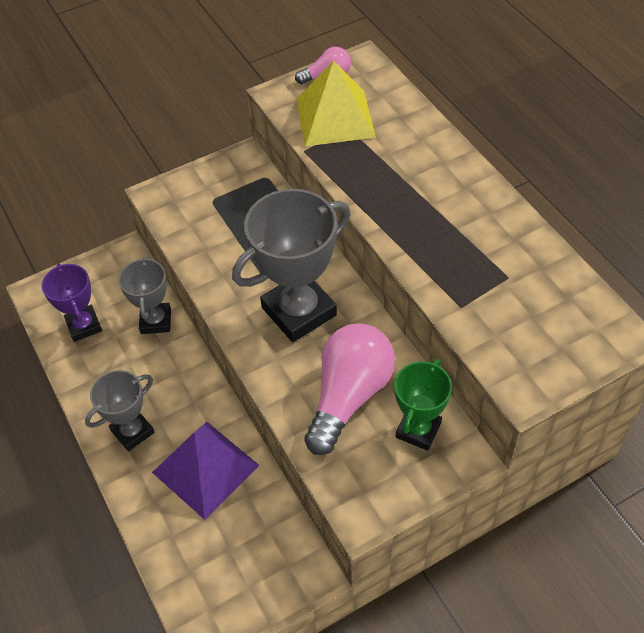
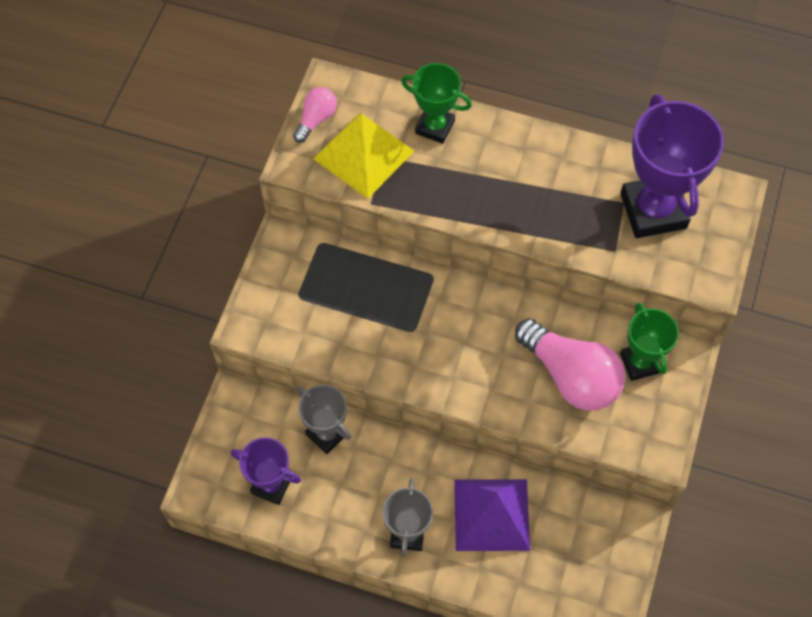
camera: 45 degrees left, 10 degrees up
(299, 311) = (468, 339): grey trophy -> none
(349, 396) = (570, 376): pink light bulb -> pink light bulb turned 150 degrees clockwise
(409, 131) = (435, 127): none -> green trophy
(529, 299) = (653, 211): none -> purple trophy

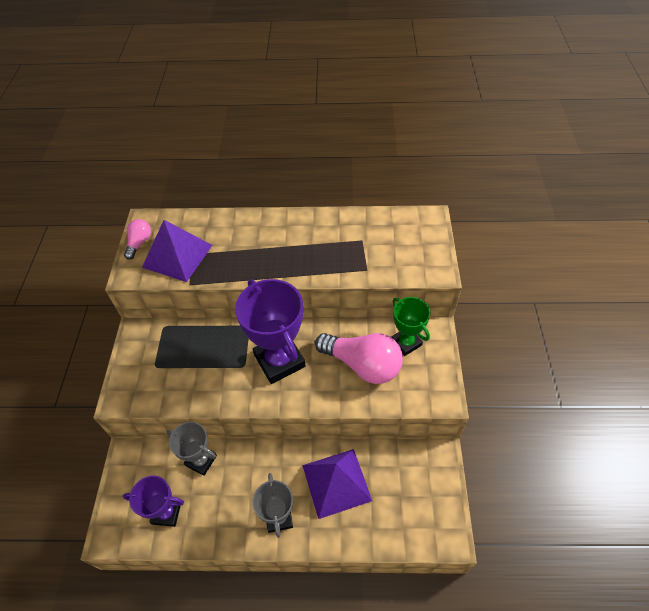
camera: 15 degrees left, 10 degrees down
(364, 154) = (177, 256): yellow pyramid -> purple pyramid
(435, 127) = (223, 228): green trophy -> none
(653, 211) = (383, 240): purple trophy -> purple trophy (279, 360)

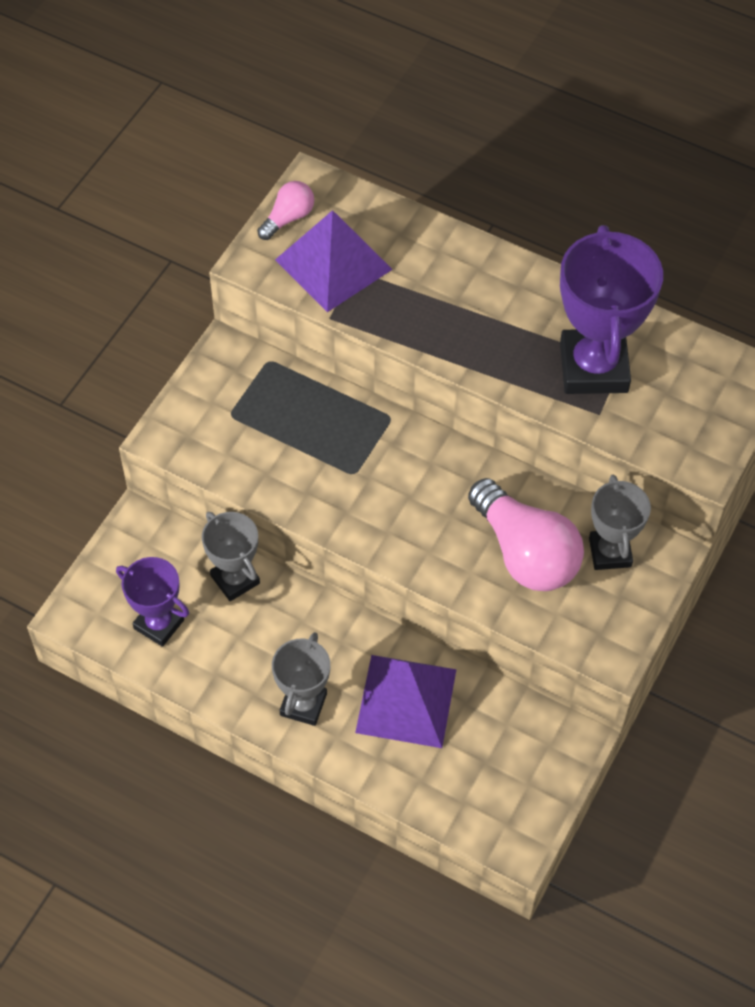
camera: 25 degrees right, 5 degrees up
(279, 360) = (408, 490): purple trophy -> purple trophy (593, 367)
(406, 343) = (610, 552): green trophy -> grey trophy

